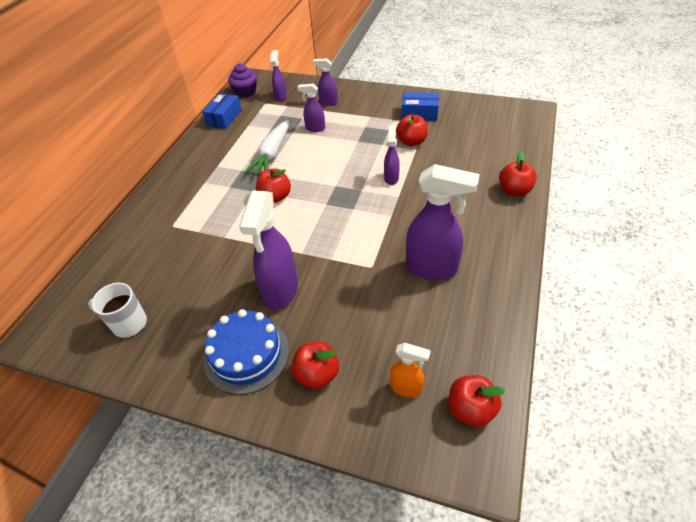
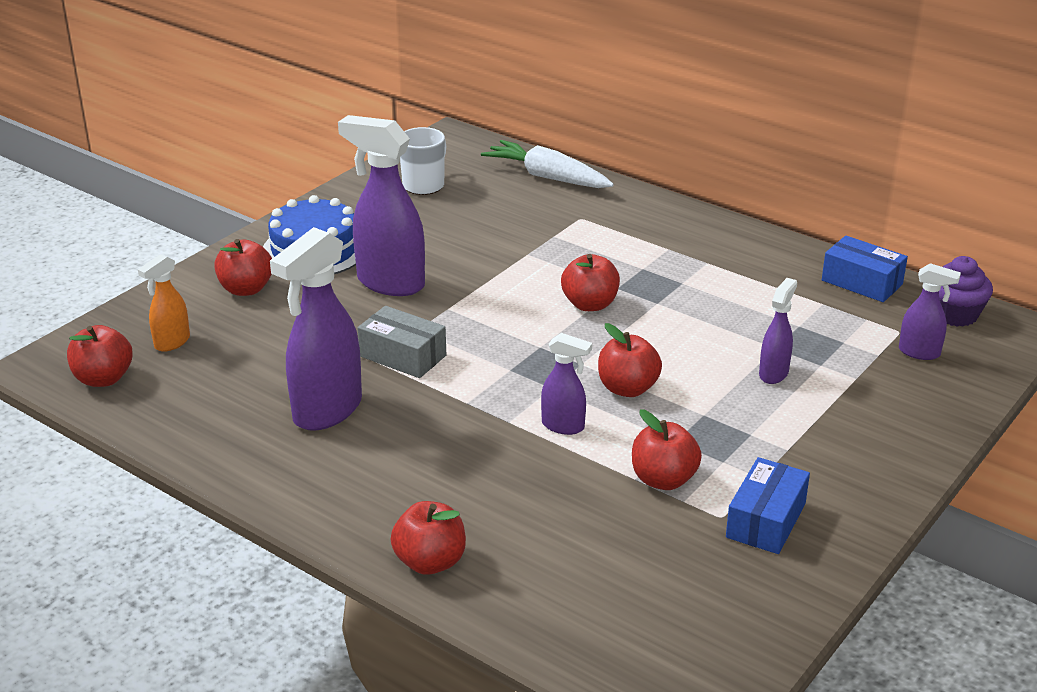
camera: 105 degrees right, 15 degrees down
(271, 155) = (710, 315): white carrot -> white carrot (547, 177)
(328, 102) = (870, 407): purple spray bottle -> none
(349, 166) = (627, 388): none -> red apple
(361, 255) = (403, 356): none -> grey box

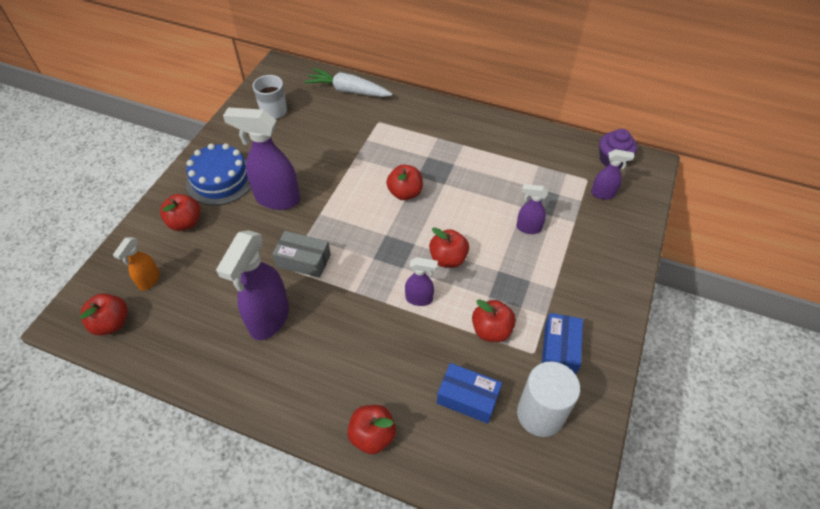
camera: 15 degrees left, 20 degrees up
(702, 587) = (540, 414): none -> white cylinder
(774, 373) = (528, 228): purple spray bottle -> purple spray bottle turned 90 degrees counterclockwise
(862, 282) = (555, 144): blue box -> blue box (468, 398)

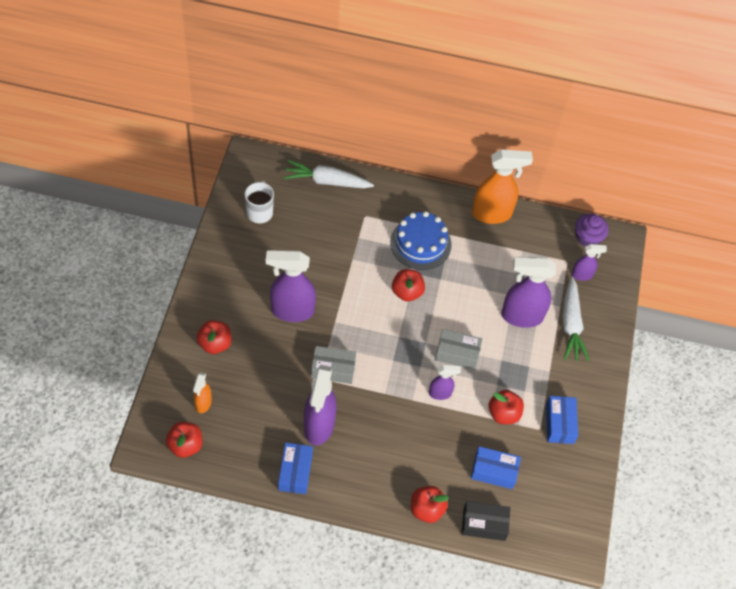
camera: 15 degrees left, 5 degrees up
(220, 179) = (232, 295): blue cake -> blue cake (420, 243)
(225, 368) = (295, 472): none -> blue box
(443, 465) = (484, 524): none -> black box
(448, 259) = (457, 353): red apple -> grey box
(511, 130) = (492, 214): none -> orange spray bottle
(528, 228) = (521, 316): purple spray bottle -> purple spray bottle, size x1.92
(540, 414) = (550, 477): white cylinder -> none
(585, 242) = (571, 325): none -> white carrot

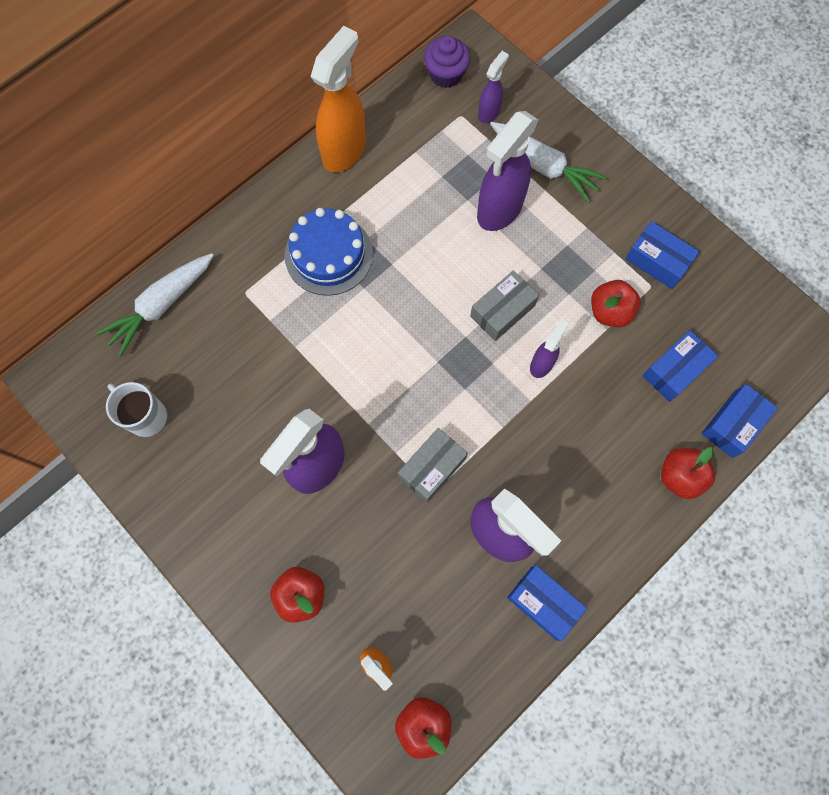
camera: 50 degrees left, 15 degrees up
(407, 292) = (384, 313): red apple -> none
(484, 524) = (733, 424): black box -> blue box

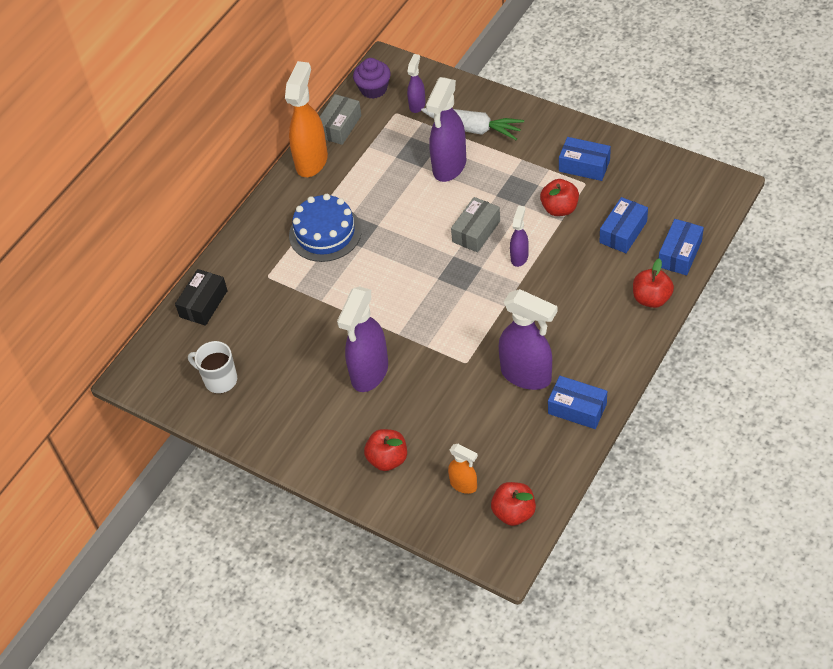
camera: 10 degrees left, 20 degrees down
(161, 305) = (203, 304): white carrot -> black box
(432, 468) = (459, 348): grey box -> grey box (339, 126)

